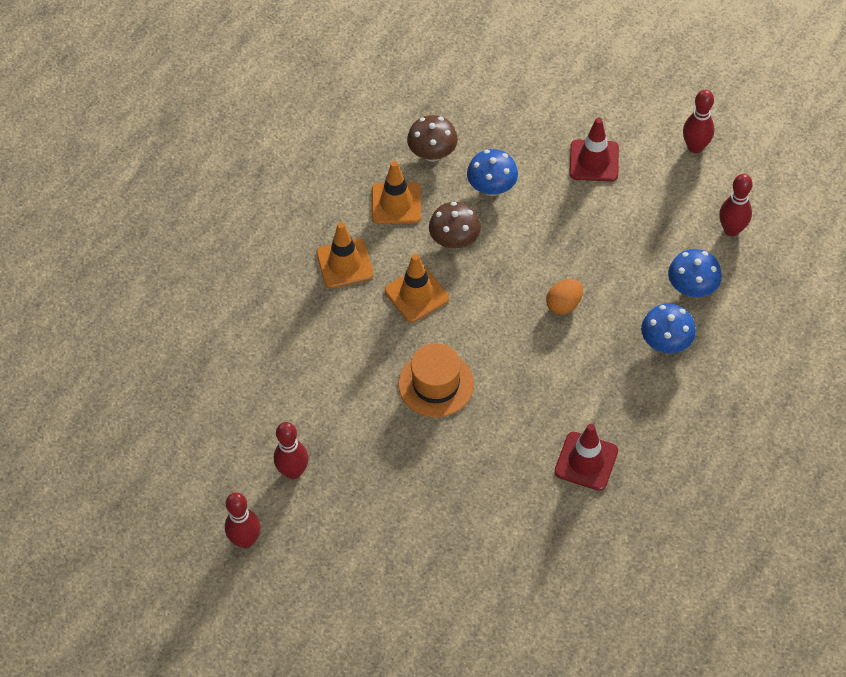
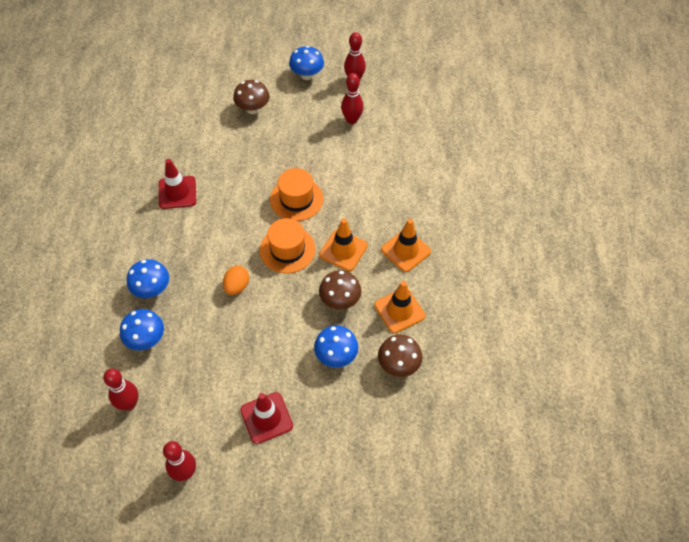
camera: 150 degrees right, 0 degrees up
(309, 582) = (307, 75): none -> blue mushroom
(421, 555) = (253, 109): none -> brown mushroom
(482, 323) = (287, 249): none -> orange hat

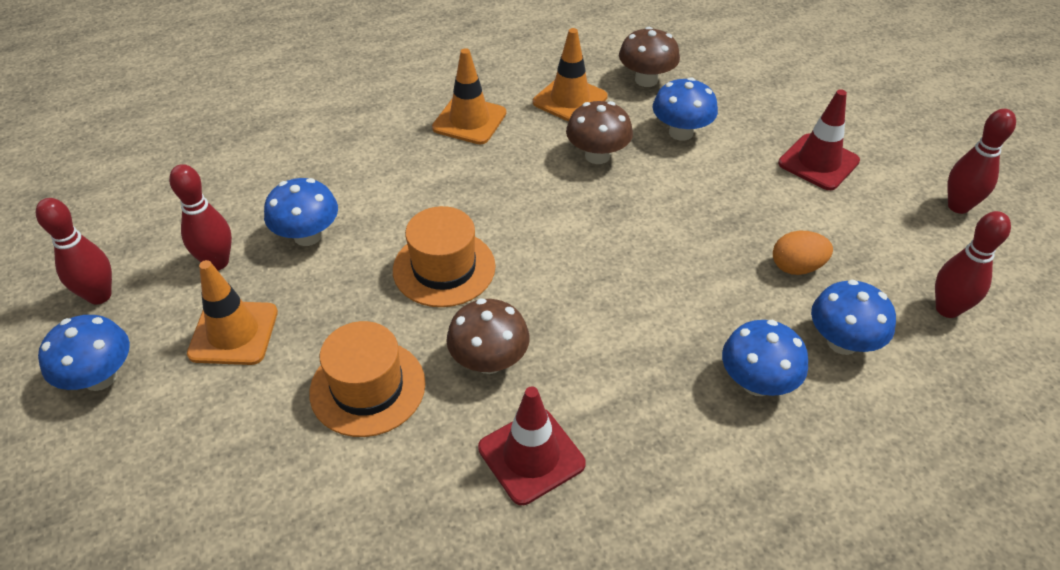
camera: 115 degrees left, 10 degrees down
(237, 286) = (662, 273): orange egg -> orange egg (796, 267)
(253, 109) = (237, 431): brown mushroom -> brown mushroom (489, 361)
(287, 249) = (552, 240): orange hat -> orange hat (367, 387)
(343, 250) = (510, 180): orange traffic cone -> orange traffic cone (233, 333)
(350, 155) = (307, 236): none -> blue mushroom

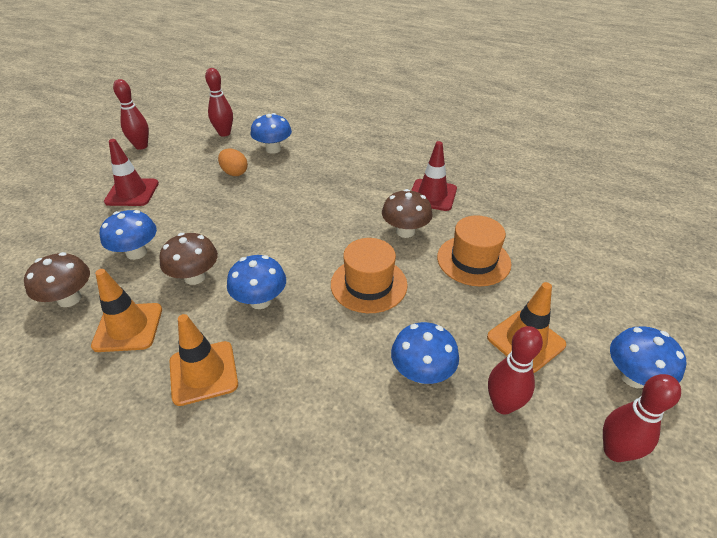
camera: 130 degrees left, 5 degrees down
(757, 383) = (321, 160): blue mushroom -> blue mushroom (260, 301)

